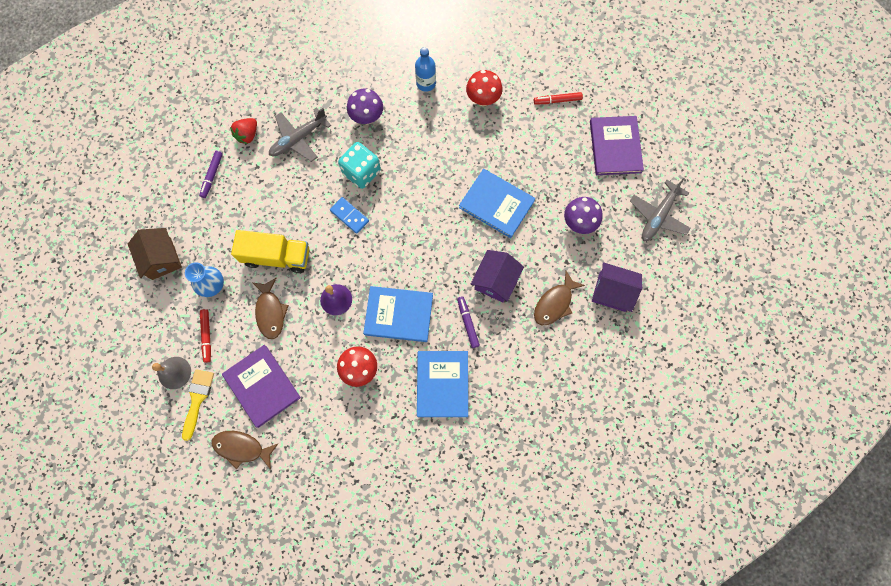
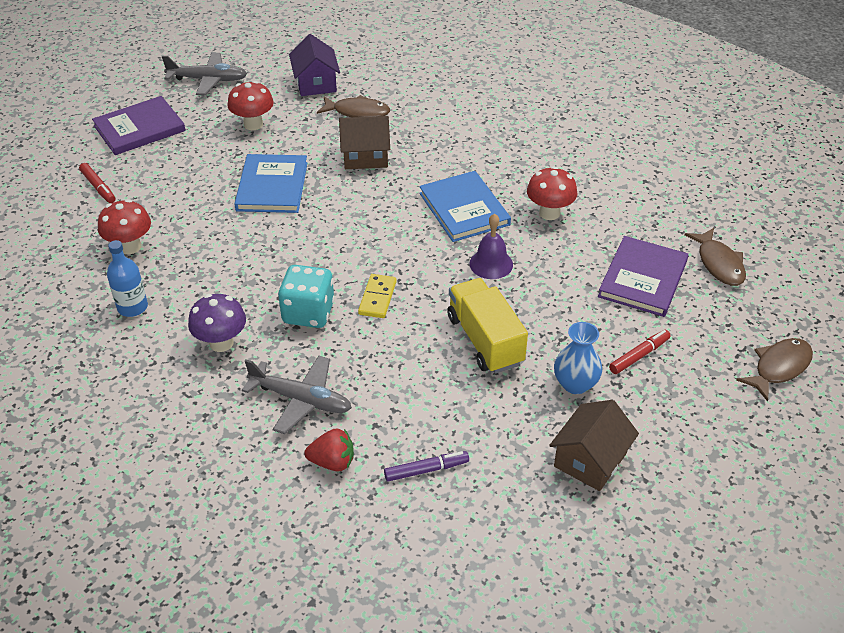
camera: 120 degrees left, 30 degrees down
(174, 372) = (708, 363): grey bell -> none
(197, 399) = (713, 326): yellow brush -> none
(270, 312) = (556, 312): brown fish -> brown fish (779, 367)
(349, 216) = (377, 298): blue domino -> yellow domino
(442, 384) = (507, 152): blue book -> none
(467, 323) = (429, 159): purple marker -> none
(495, 280) = (365, 156): purple house -> brown house
(579, 223) = (253, 124): purple mushroom -> red mushroom

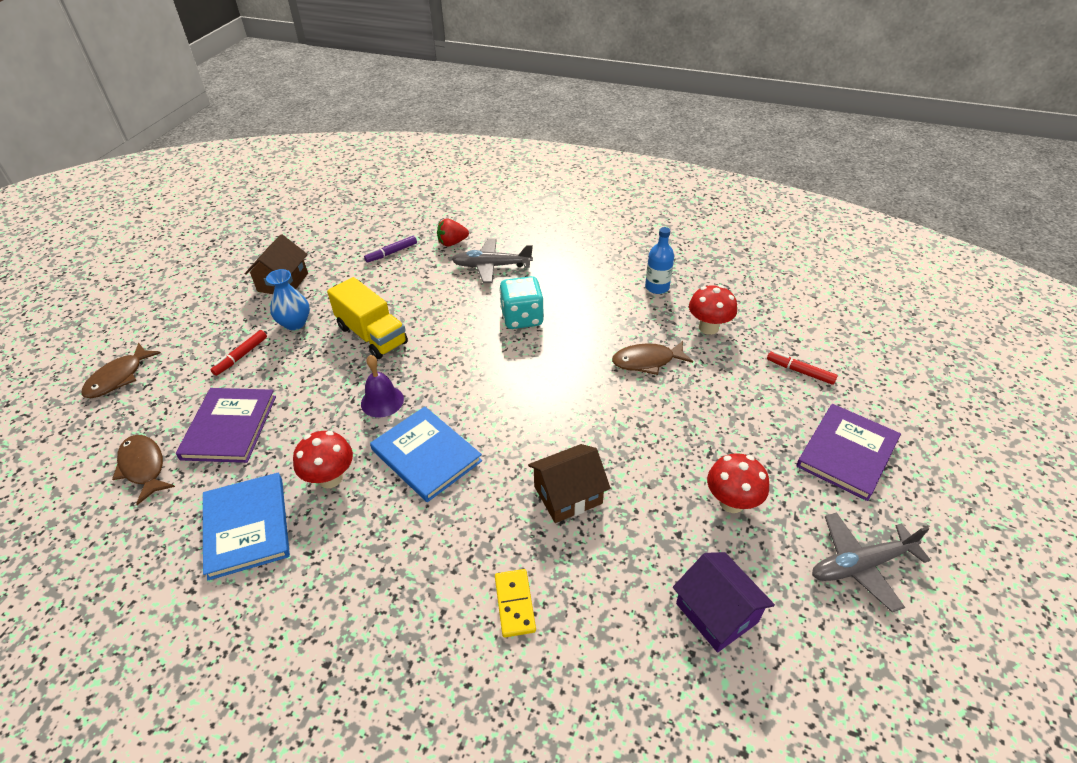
camera: 160 degrees right, 0 degrees up
(221, 343) = (571, 283): purple mushroom -> none
(272, 186) = (640, 422): blue book -> blue book (247, 527)
(358, 112) = (621, 570): brown fish -> brown fish (647, 361)
(377, 298) = (473, 343): yellow domino -> yellow domino (515, 604)

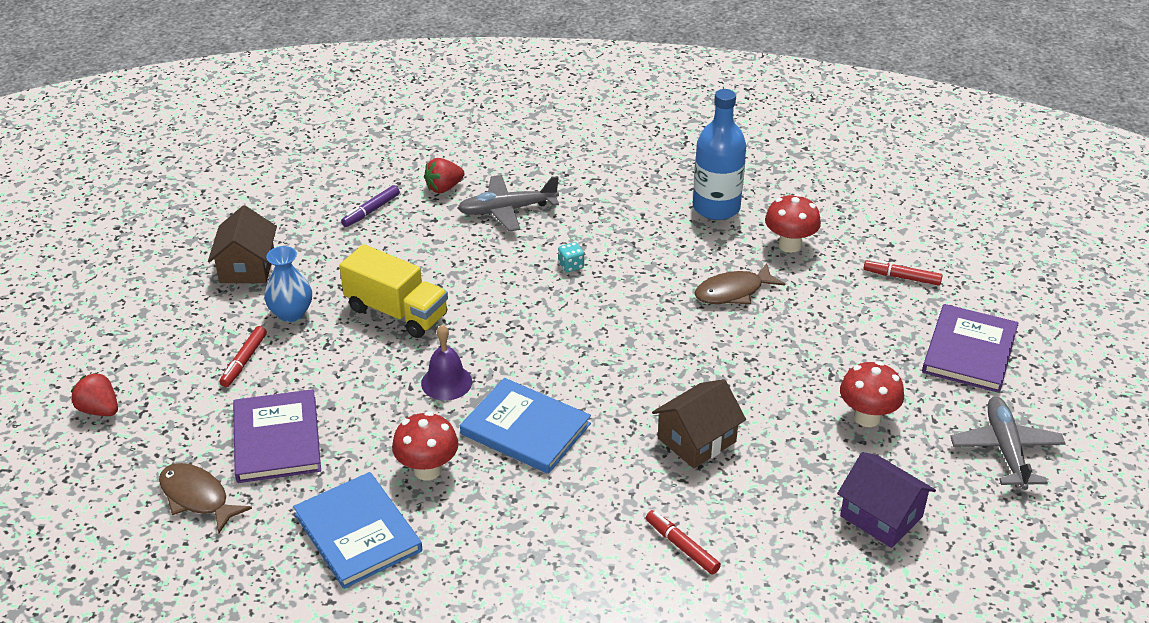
camera: 15 degrees left, 5 degrees down
(118, 378) = (99, 410): brown fish -> red strawberry
(515, 604) = (682, 547): yellow domino -> red marker
(522, 318) = (571, 266): turquoise dice -> turquoise dice, size x0.46
(657, 287) = (716, 207): blue bottle -> blue bottle, size x1.61
(861, 565) = (1006, 450): grey plane -> grey plane turned 120 degrees clockwise

